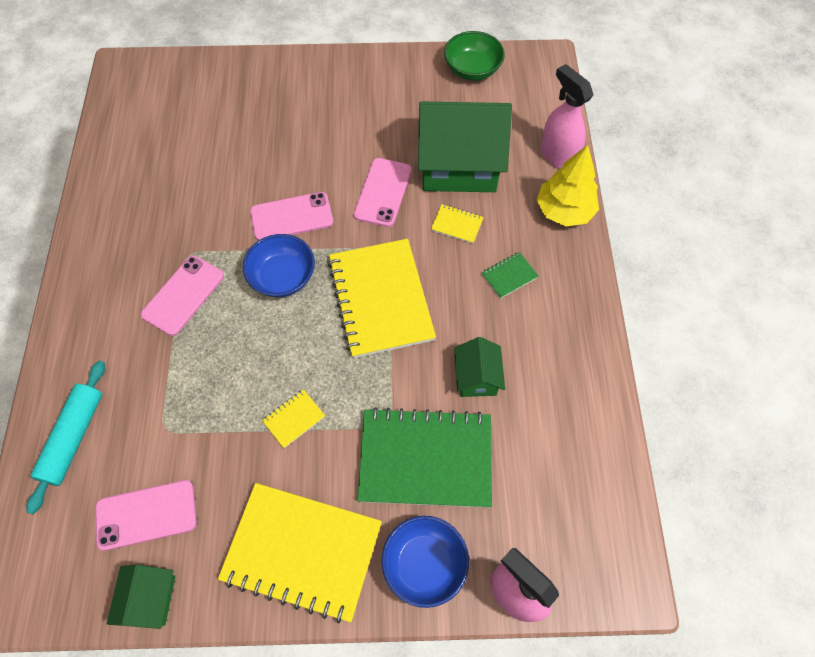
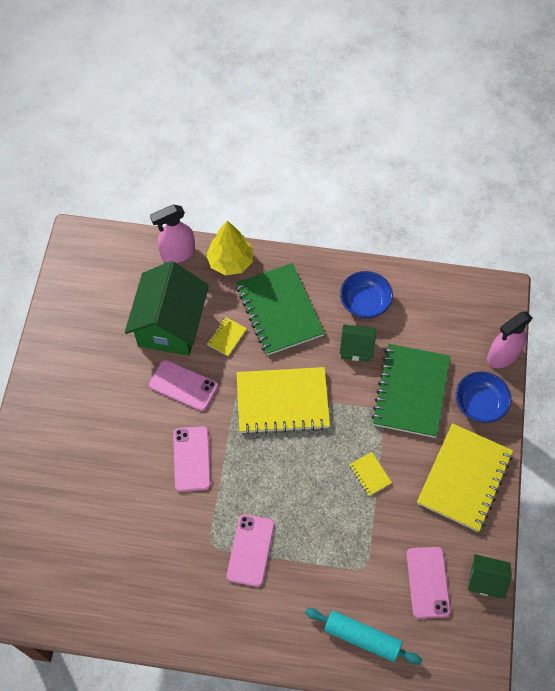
camera: 80 degrees left, 0 degrees up
(183, 295) = (251, 550): pink phone -> pink phone turned 60 degrees clockwise
(283, 277) = (248, 471): blue bowl -> blue bowl (364, 303)
(472, 70) = (70, 295): green bowl -> none
(509, 276) = (279, 310): green notebook -> green notebook, size x2.45

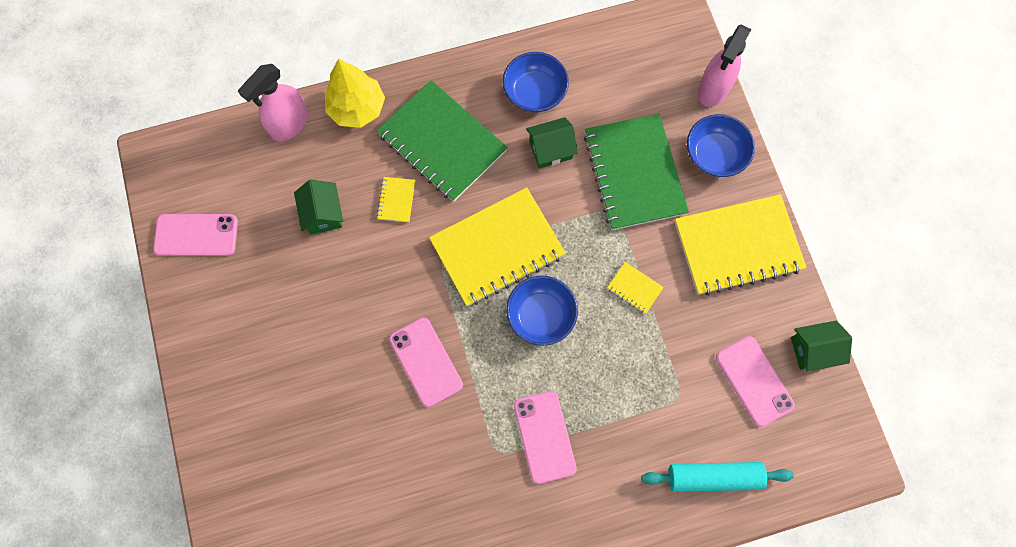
camera: 25 degrees left, 10 degrees up
(170, 325) = (323, 214): green house -> green house, size x0.48
(183, 385) = (374, 280): pink phone -> pink phone (196, 235)
(290, 463) = (541, 315): none -> blue bowl
(464, 478) = (737, 246): yellow notebook -> yellow notebook turned 75 degrees clockwise

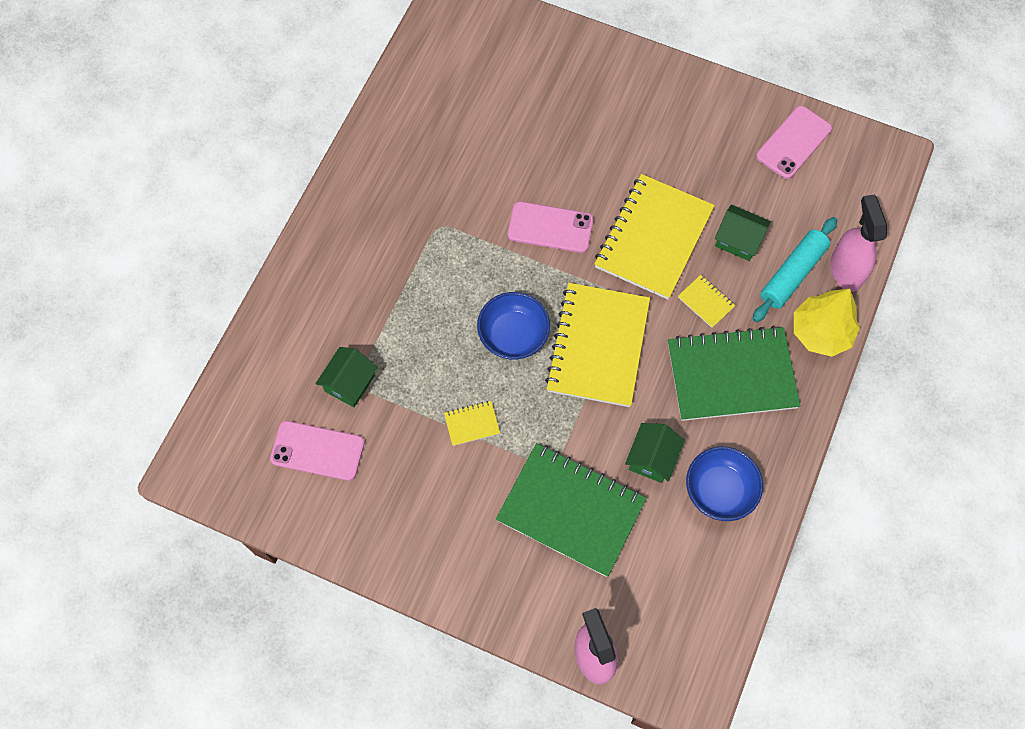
camera: 130 degrees right, 5 degrees down
(544, 437) = (420, 265): pink phone -> none
(714, 155) = (529, 597): blue bowl -> none
(714, 477) = (281, 357): turquoise rolling pin -> turquoise rolling pin (792, 274)
(737, 246) = (432, 539): yellow notebook -> yellow notebook (653, 238)
(813, 350) = (296, 520): green house -> green house (349, 383)

